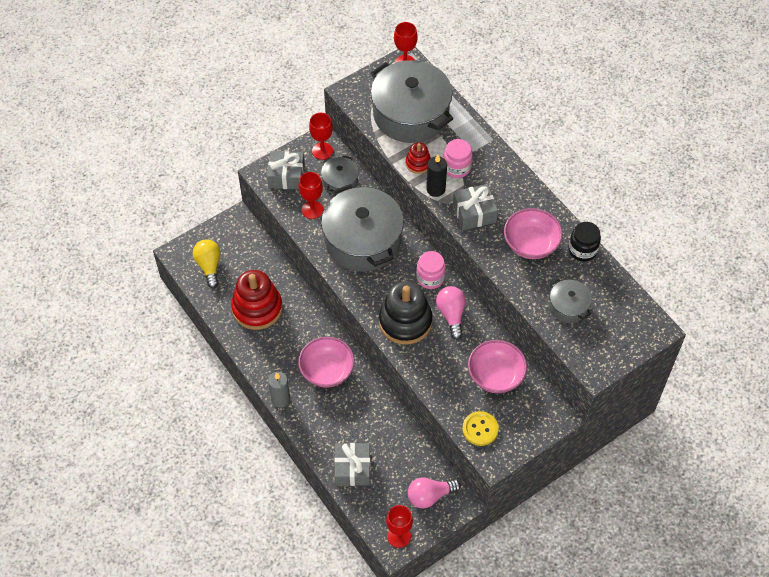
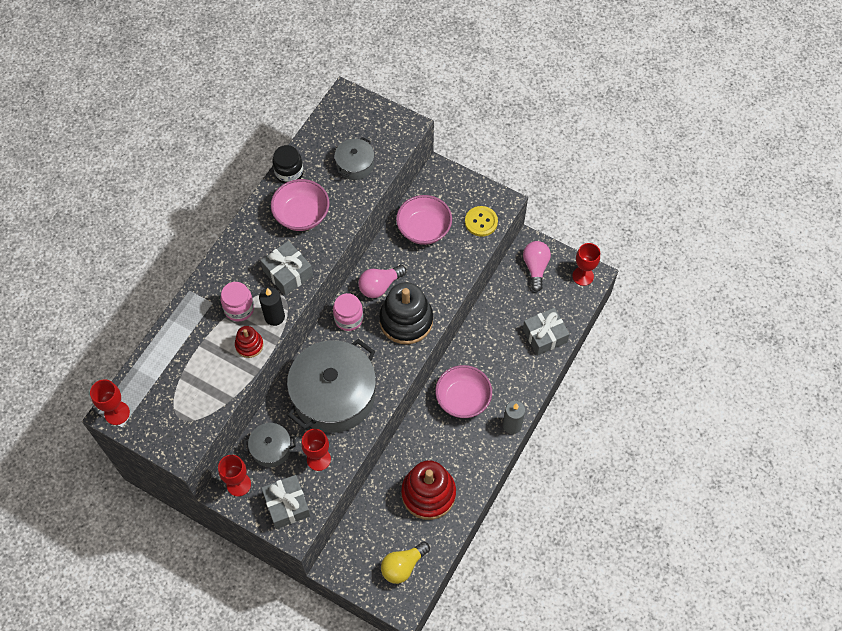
camera: 115 degrees left, 5 degrees up
(411, 114) = (187, 378): grey pot -> none
(430, 496) = (535, 267): pink light bulb -> pink light bulb turned 135 degrees counterclockwise

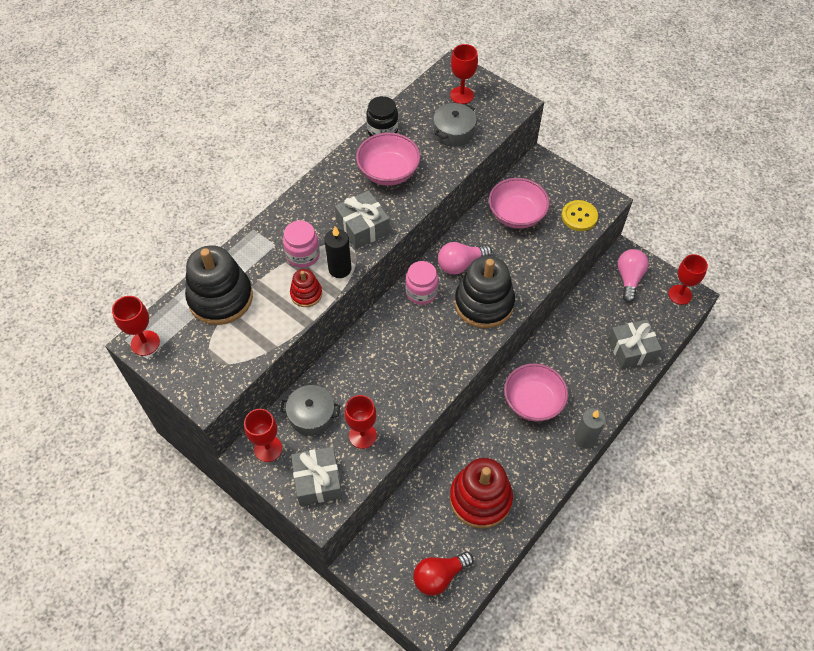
camera: 10 degrees right, 5 degrees down
(174, 361) = (220, 298): none -> black stacking toy
(334, 395) = (391, 369): grey pot -> none
(356, 125) = (461, 95): none -> red goblet
(403, 566) = (439, 576): yellow light bulb -> red light bulb

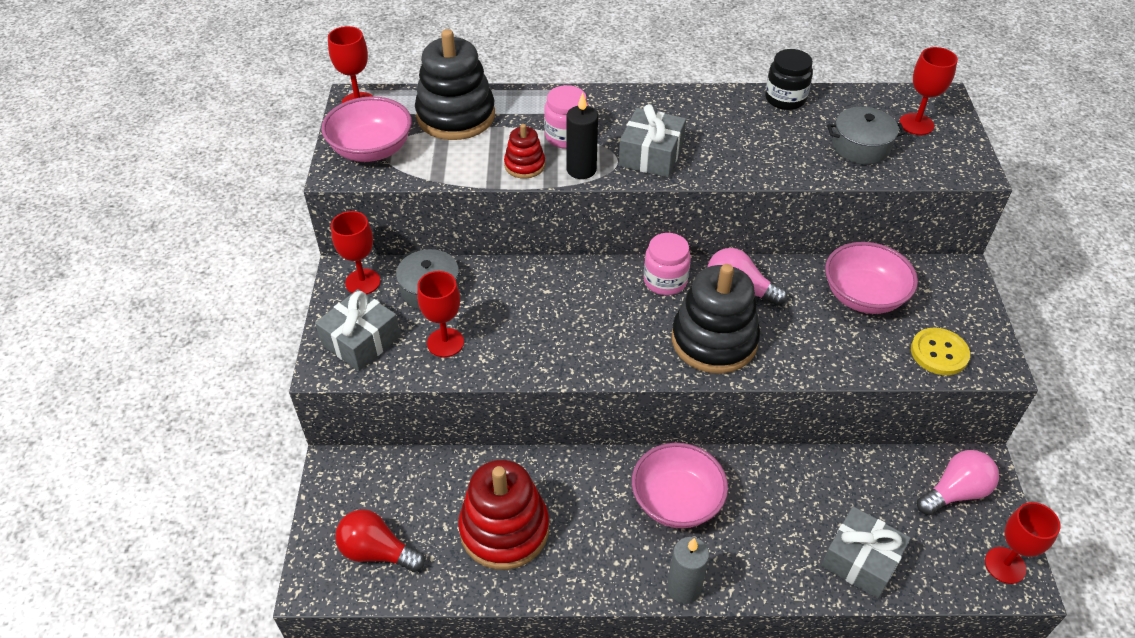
camera: 50 degrees right, 10 degrees down
(388, 172) = (741, 132): pink bowl -> pink bowl (371, 149)

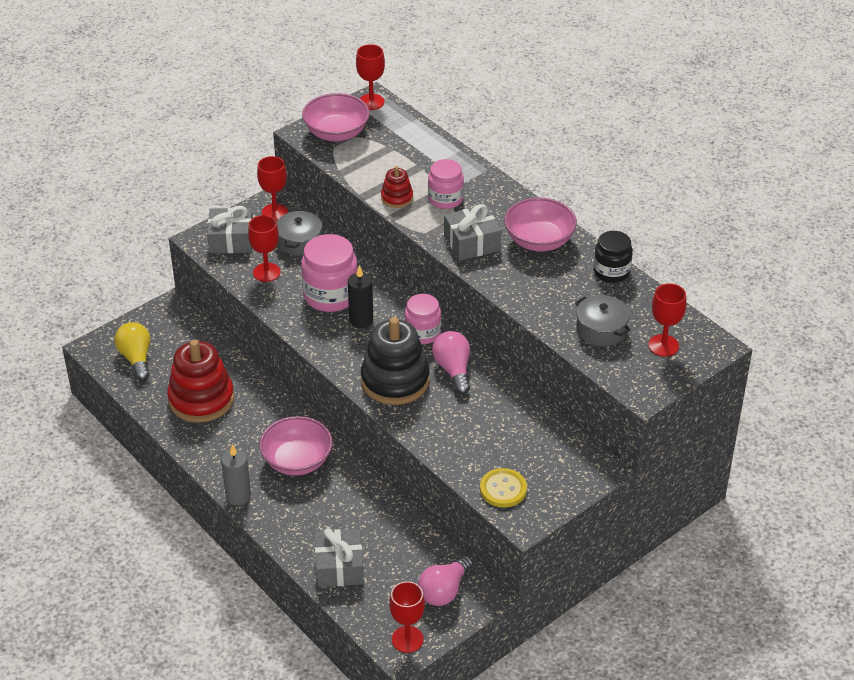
camera: 50 degrees right, 5 degrees down
(377, 551) = (136, 358): red light bulb -> yellow light bulb
(456, 116) = (408, 145): black stacking toy -> none
(538, 314) = (330, 295): none -> pink jar
(581, 170) = (421, 222): black candle -> black candle (361, 320)
(863, 296) = (517, 430): pink bowl -> pink bowl (539, 241)
(955, 492) = (444, 590): pink light bulb -> pink light bulb turned 105 degrees clockwise

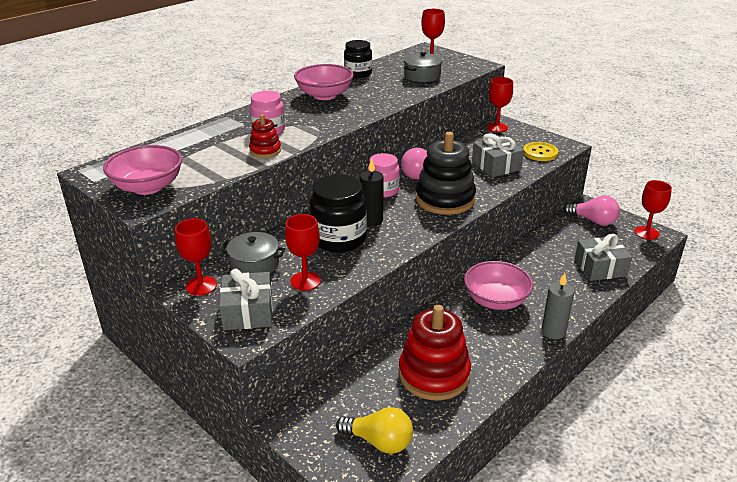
camera: 95 degrees left, 10 degrees down
(136, 358) = (379, 441): yellow light bulb -> yellow light bulb turned 135 degrees counterclockwise
(330, 295) = (339, 239): pink jar -> black jar
(371, 102) = (96, 172): red goblet -> red goblet (497, 127)
(472, 243) = (329, 118): grey gift -> grey gift (496, 166)

